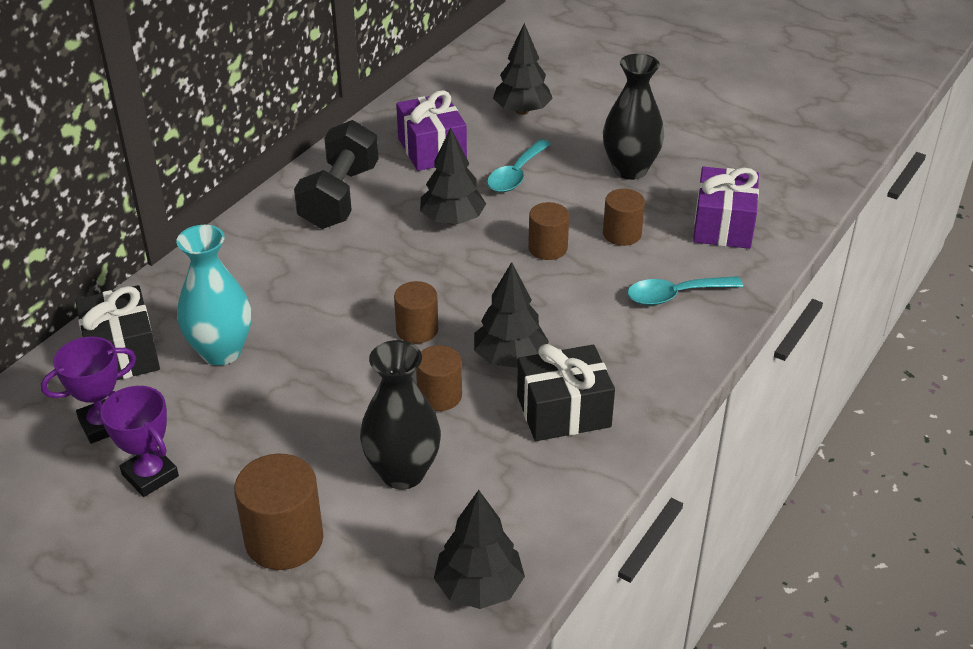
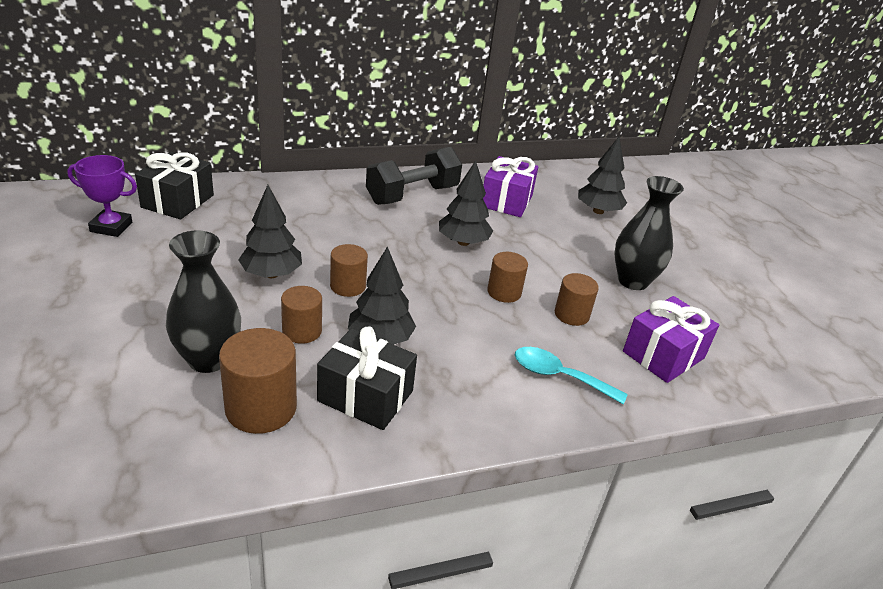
camera: 35 degrees right, 5 degrees down
(150, 475) = (86, 265): purple trophy -> none
(221, 352) = (224, 230): turquoise vase -> none
(284, 539) = (85, 347): brown cylinder -> brown cylinder (261, 408)
(479, 587) = (133, 467): black tree -> black tree (271, 274)
(516, 175) = (543, 241): turquoise spoon -> none

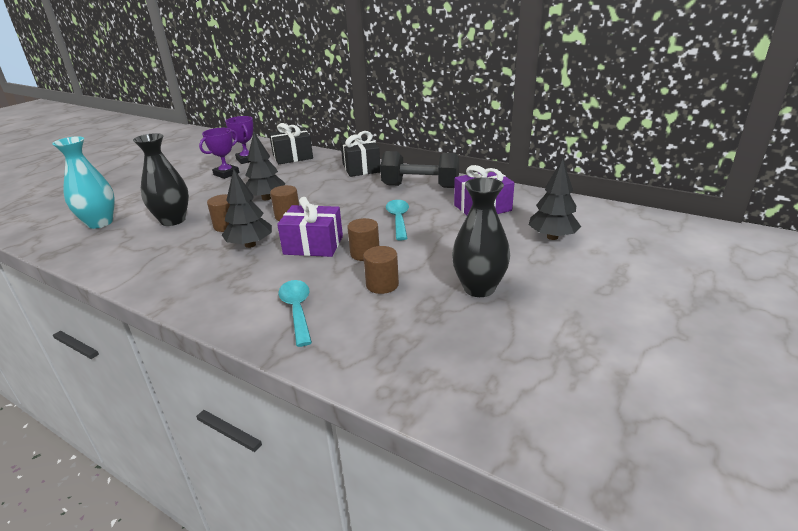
camera: 55 degrees right, 5 degrees down
(89, 421) = (100, 223): none -> turquoise vase
(129, 261) = (226, 174): none -> purple trophy
(261, 408) = (149, 247): brown cylinder -> none
(365, 396) = (191, 264): black gift -> black gift (361, 168)
(463, 242) = (398, 219): black tree -> turquoise spoon
(663, 355) = (396, 340): purple gift -> purple gift (313, 245)

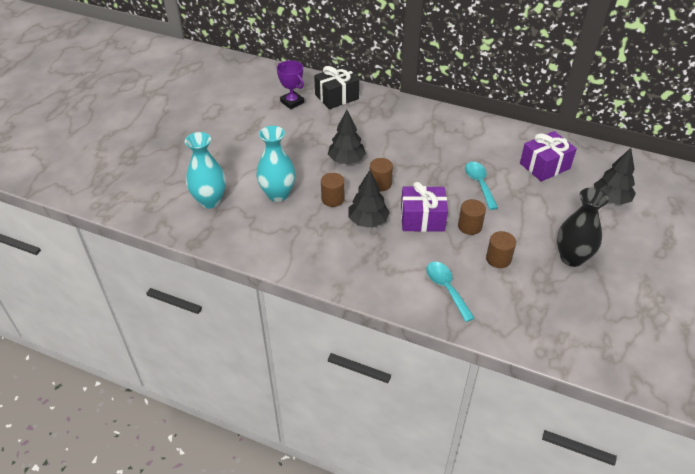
camera: 10 degrees left, 15 degrees up
(173, 220) = (278, 194): black vase -> turquoise vase
(226, 174) = (285, 125): purple trophy -> none
(361, 168) = (413, 113): black gift -> none
(420, 186) = (480, 138): black dumbbell -> none

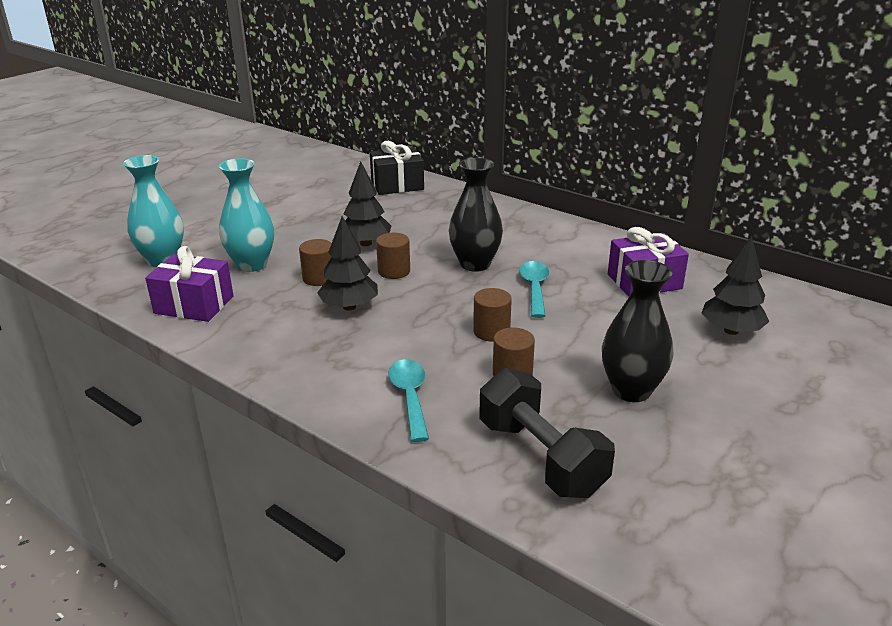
camera: 15 degrees right, 15 degrees down
(292, 102) = (337, 184): purple trophy -> none
(422, 219) = (427, 314): purple gift -> purple gift (194, 305)
(431, 168) = (475, 264): none -> black vase
(542, 317) = (541, 457): none -> black dumbbell

